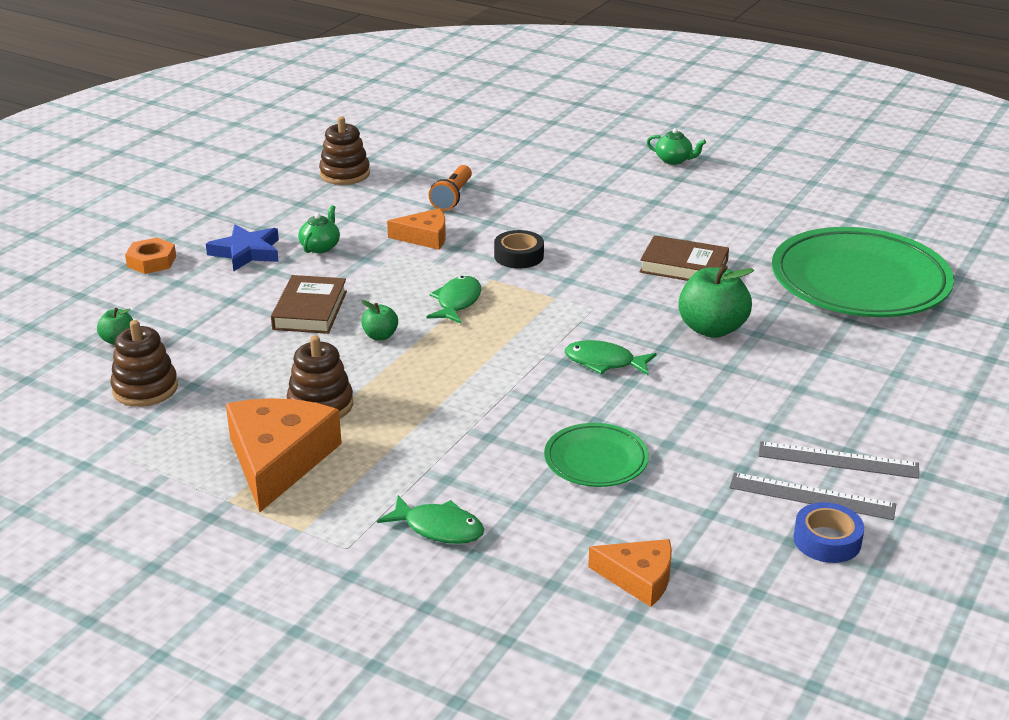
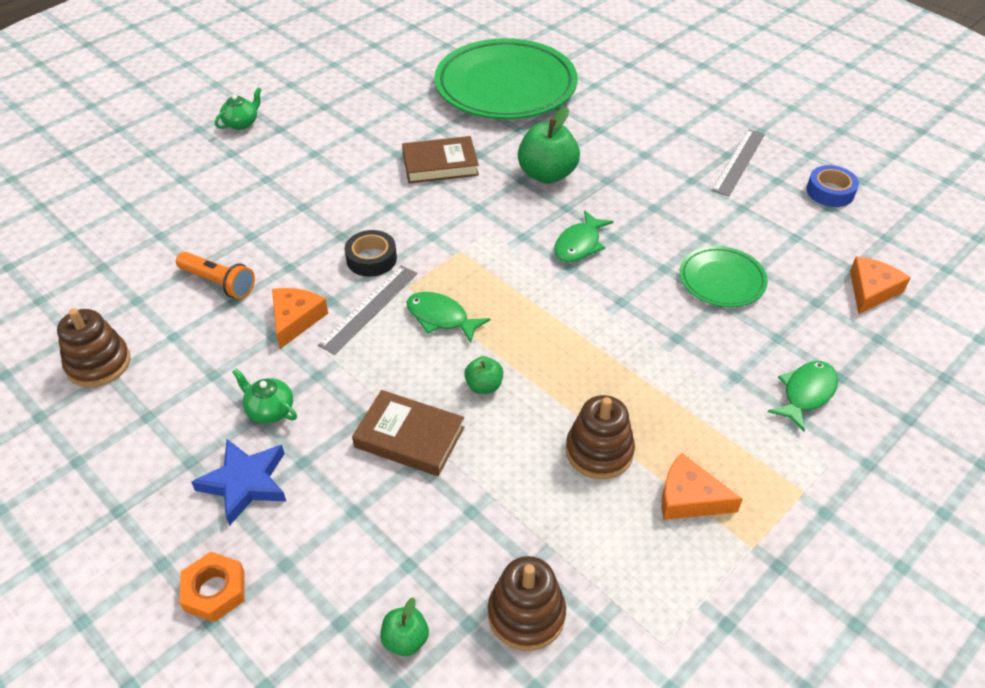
camera: 75 degrees left, 15 degrees up
(278, 460) = (689, 498): orange cheese -> orange cheese, size x0.57
(684, 266) = (440, 164): brown book -> brown book turned 45 degrees clockwise
(812, 496) = (780, 185): grey ruler -> grey ruler (369, 308)

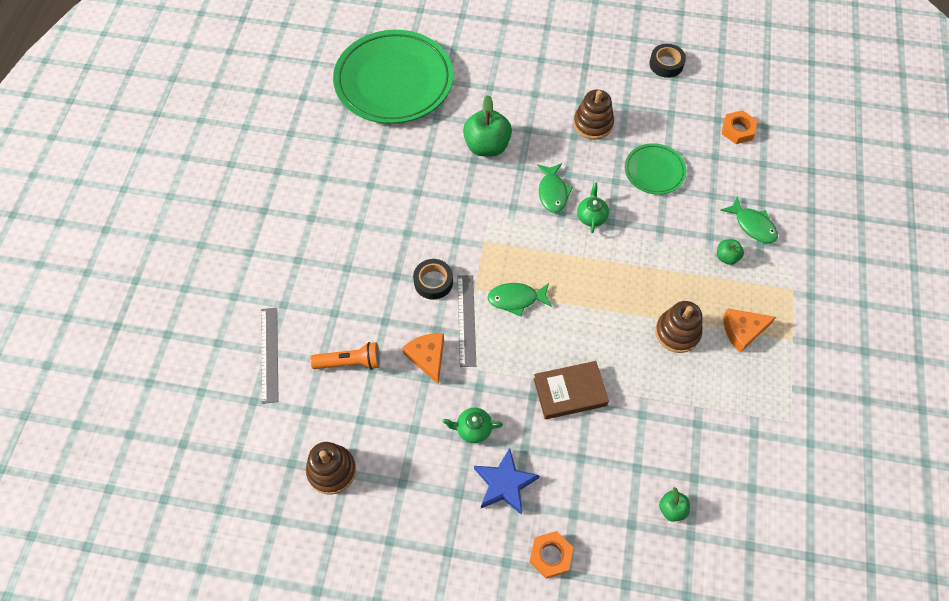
camera: 35 degrees left, 15 degrees up
(242, 123) = (229, 221): green teapot -> green teapot (591, 216)
(440, 164) = (409, 177): brown book -> none
(484, 386) = (582, 331): green apple -> green apple (726, 257)
(526, 614) = (717, 453): brown stacking toy -> brown stacking toy (593, 124)
(739, 162) = (597, 68): grey ruler -> grey ruler (269, 354)
(806, 393) = (752, 225): green fish -> green fish turned 135 degrees clockwise
(830, 192) = (666, 64): blue tape -> black tape
(871, 290) = (737, 130): orange cheese -> orange nut

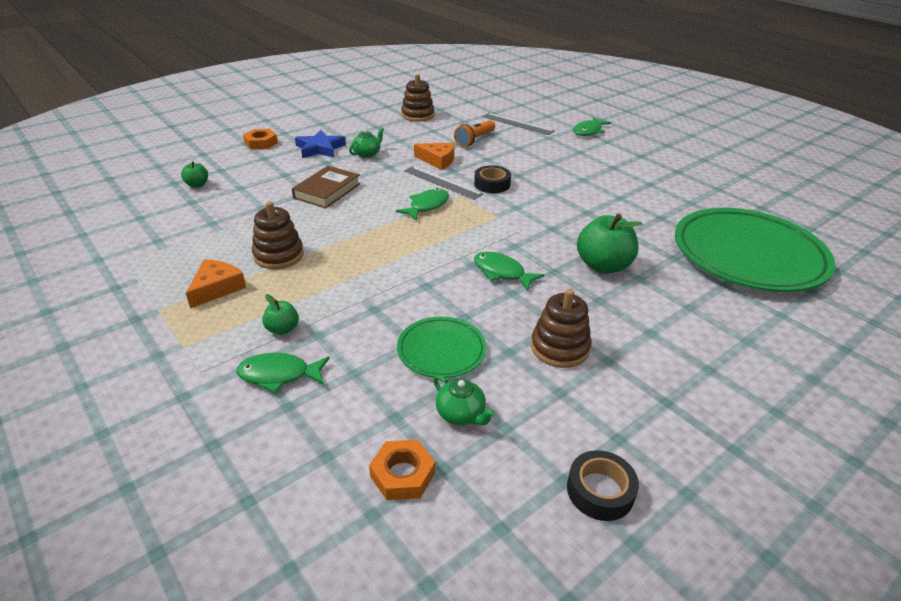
camera: 130 degrees right, 25 degrees down
(234, 280) = (588, 131): none -> green fish
(591, 216) = (446, 278): green teapot -> green teapot (461, 414)

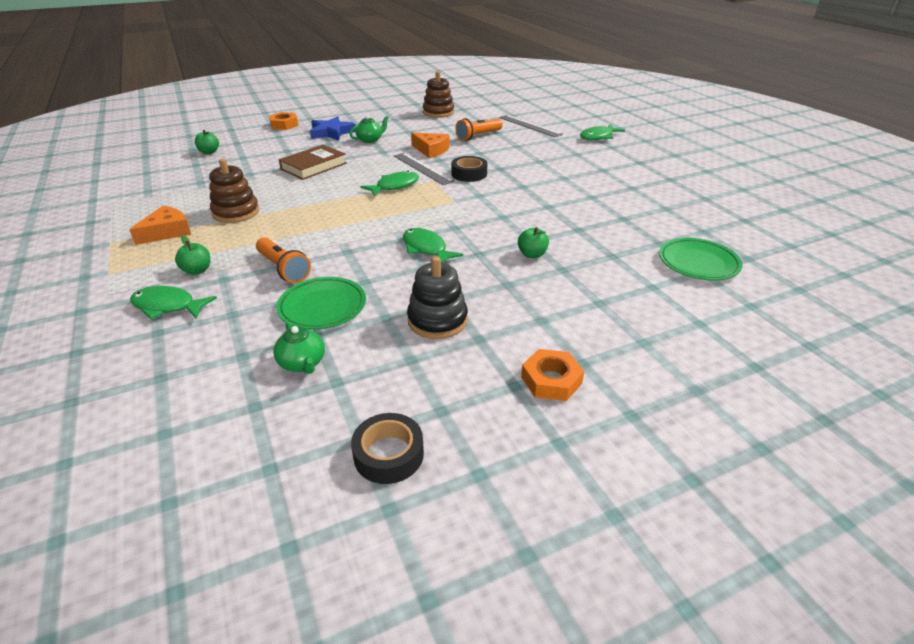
camera: 15 degrees right, 0 degrees up
(373, 314) = (283, 269): none -> orange flashlight
(402, 474) = (213, 405): orange nut -> orange nut (551, 380)
(559, 348) = (437, 320): brown stacking toy -> black stacking toy
(603, 266) = (532, 254): green apple -> green apple, size x0.51
(748, 256) = (698, 263): green plate -> green plate, size x0.49

